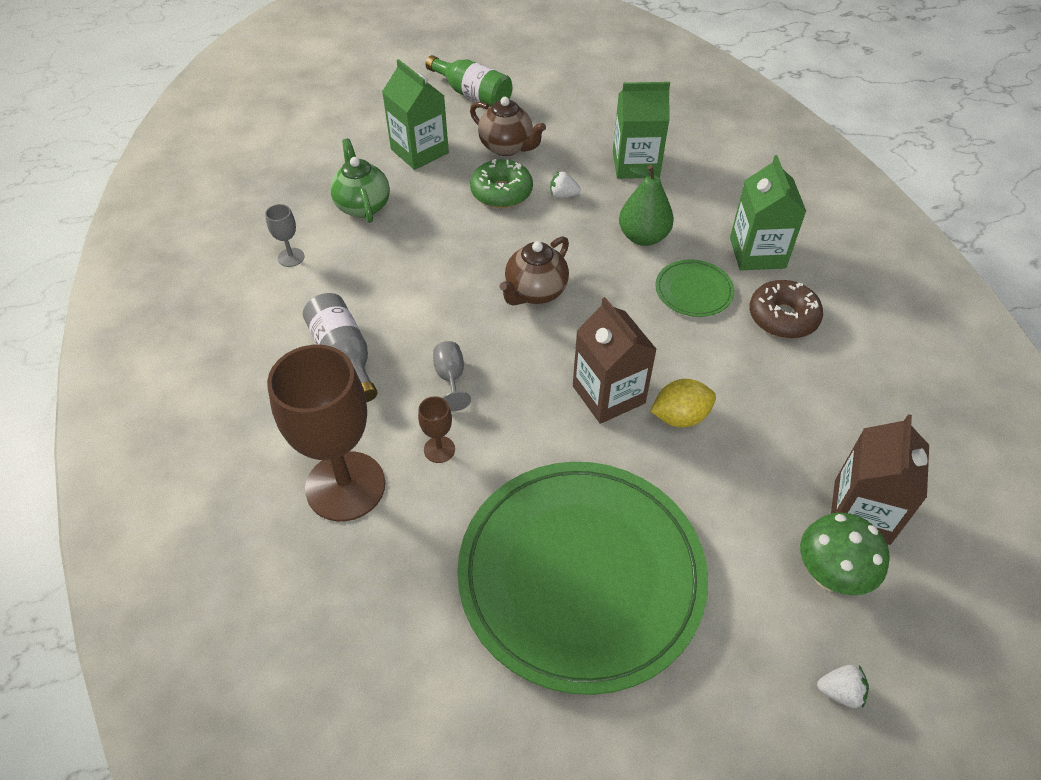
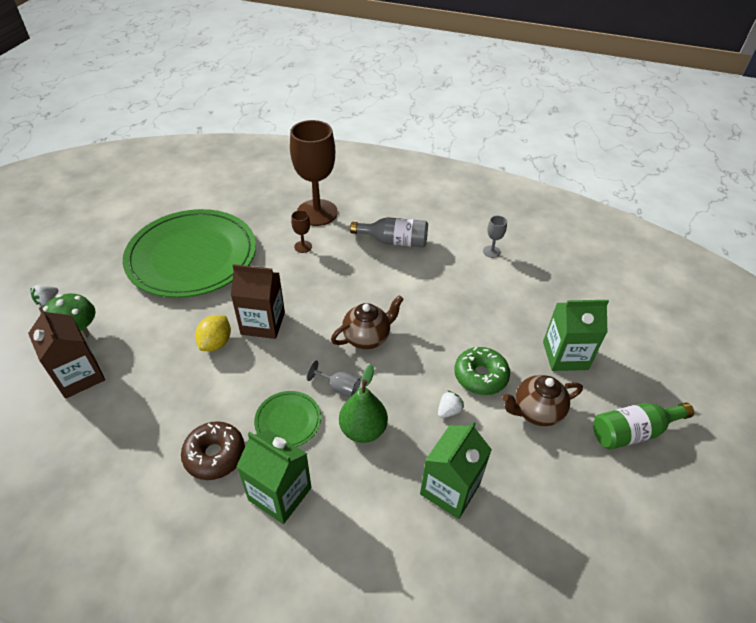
camera: 125 degrees right, 5 degrees down
(362, 206) = (519, 299): green teapot -> none
(451, 378) = (340, 270): grey goblet -> grey goblet (339, 387)
(535, 292) = (367, 337): brown teapot -> brown teapot turned 75 degrees clockwise

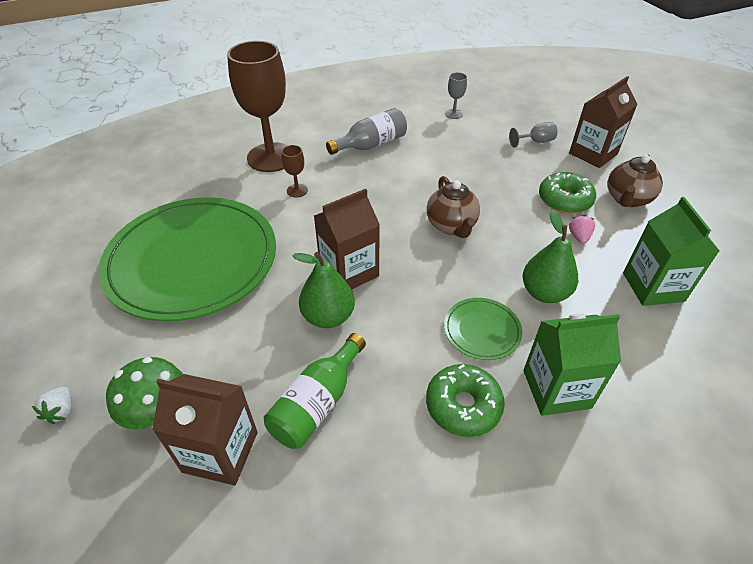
camera: 40 degrees left, 0 degrees up
(215, 455) = (463, 406): brown donut -> green donut
(216, 343) = (328, 316): yellow lemon -> green pear
(339, 387) = (484, 276): grey goblet -> grey goblet (536, 141)
(367, 337) = (451, 226): brown teapot -> brown teapot turned 150 degrees clockwise
(449, 411) = (579, 237): white strawberry -> pink strawberry
(565, 355) = (593, 154): green carton -> brown carton
(633, 432) = (689, 174): green bottle -> green bottle (317, 403)

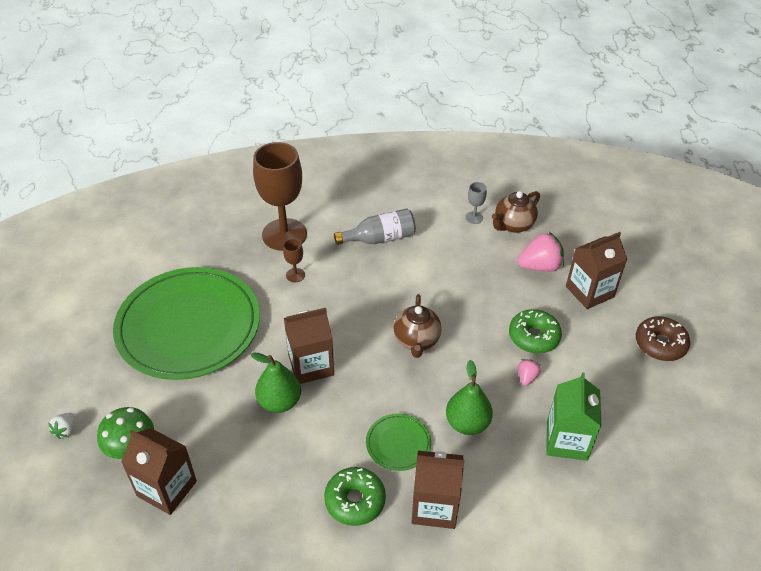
camera: 15 degrees right, 0 degrees up
(317, 403) = (246, 470): green bottle -> none
(536, 141) = (540, 266): grey goblet -> pink strawberry
(556, 389) = (434, 506): green carton -> brown carton
(627, 199) = (594, 349): brown teapot -> brown teapot (513, 225)
(682, 184) = (660, 344): none -> brown donut

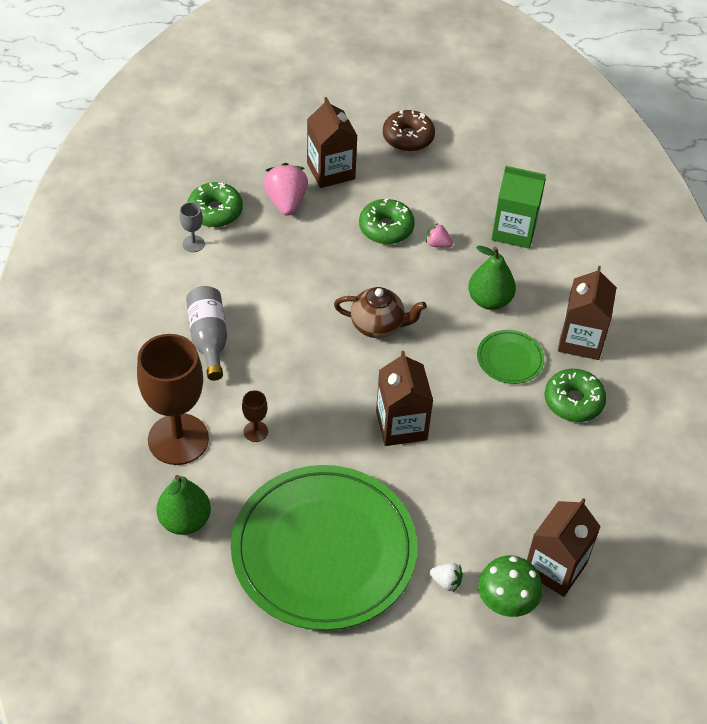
camera: 85 degrees left, 5 degrees up
(66, 430) = (472, 679): white strawberry -> white strawberry (446, 582)
(279, 402) = (449, 458): green pear -> green pear (185, 520)
(513, 225) = (215, 211): brown teapot -> green donut

